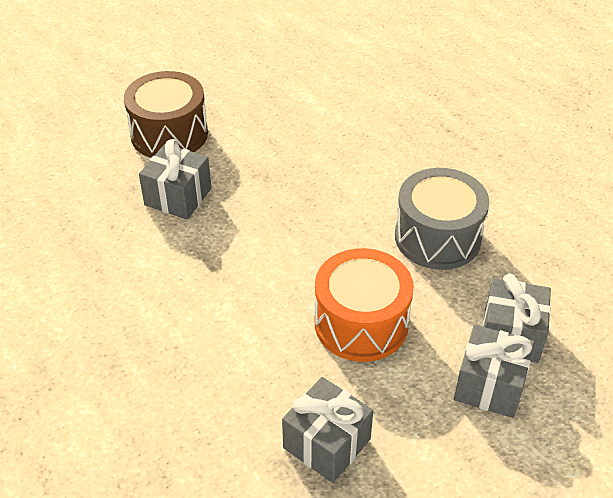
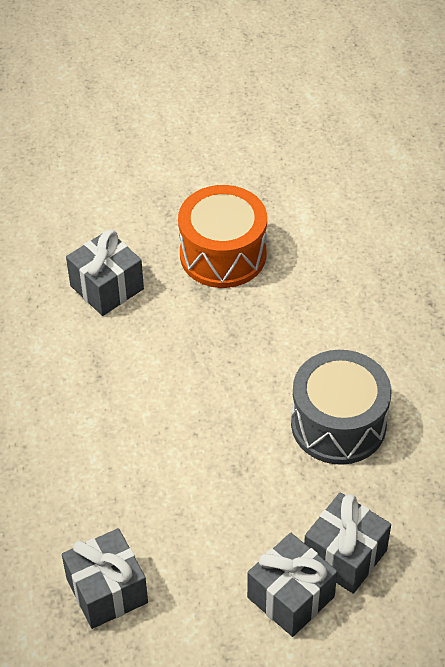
camera: 25 degrees right, 5 degrees up
(169, 134) = (135, 211): brown drum -> none
(361, 323) = (206, 487): orange drum -> orange drum (223, 254)

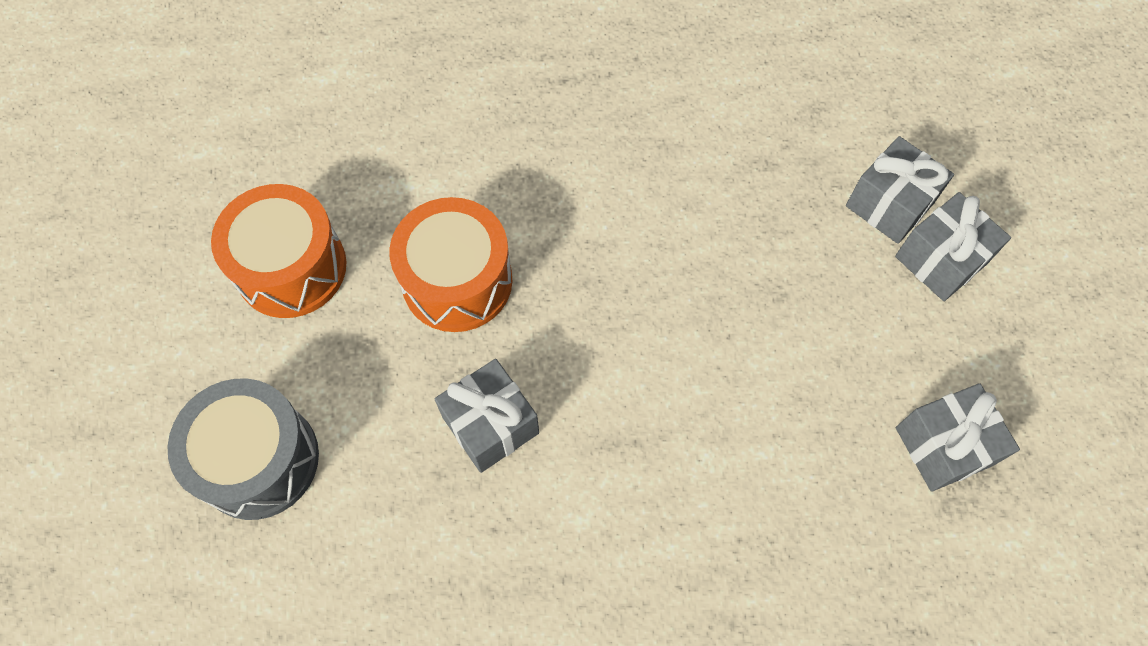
camera: 85 degrees left, 15 degrees up
(221, 160) = (291, 268): none -> orange drum
(338, 424) = (723, 189): grey drum -> grey drum (258, 460)

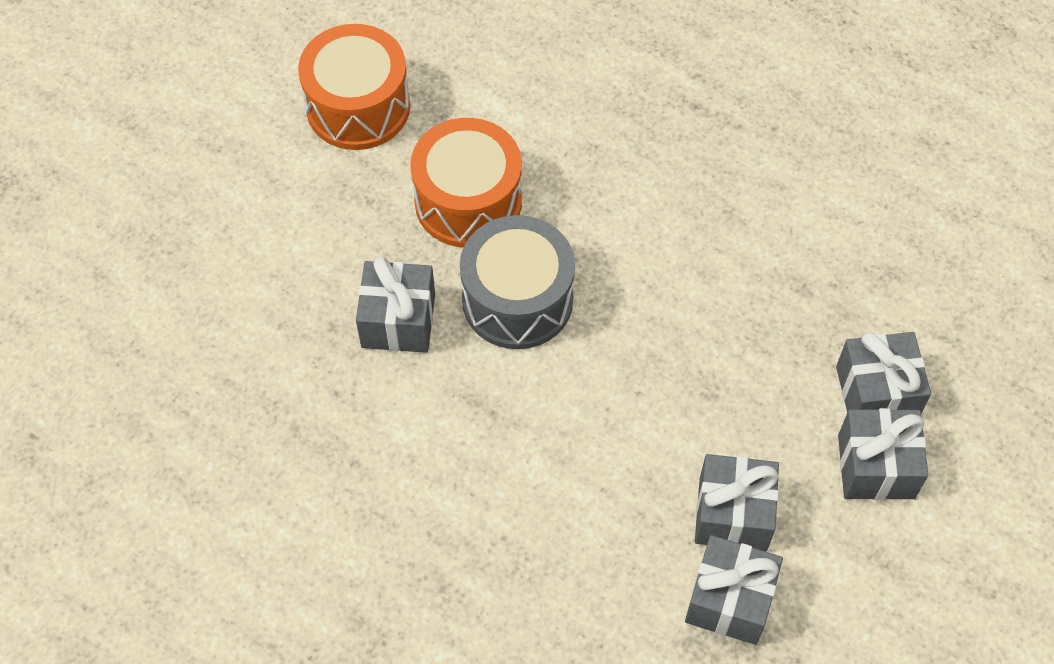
camera: 40 degrees right, 5 degrees down
(258, 460) = (221, 225): grey drum -> grey drum (517, 300)
(883, 377) = (732, 514): none -> grey gift

